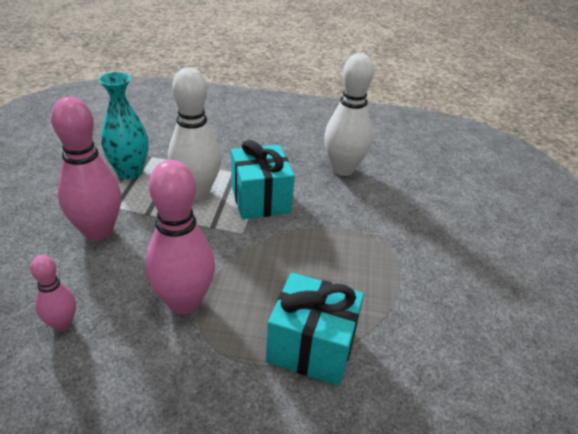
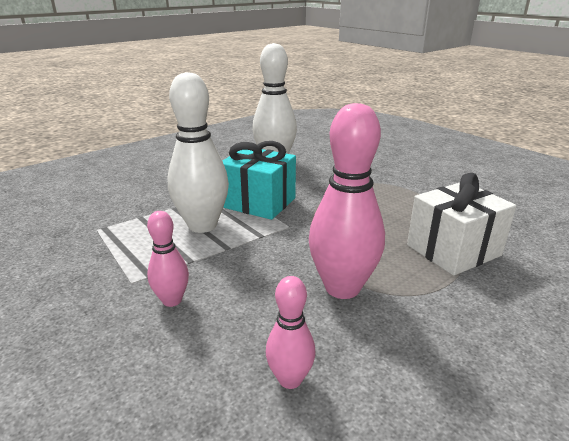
camera: 45 degrees left, 10 degrees down
(98, 231) = (172, 300): pink bowling pin -> pink bowling pin, size x0.52
(130, 172) = (108, 247): turquoise vase -> none
(311, 347) = (453, 250): turquoise gift -> white gift

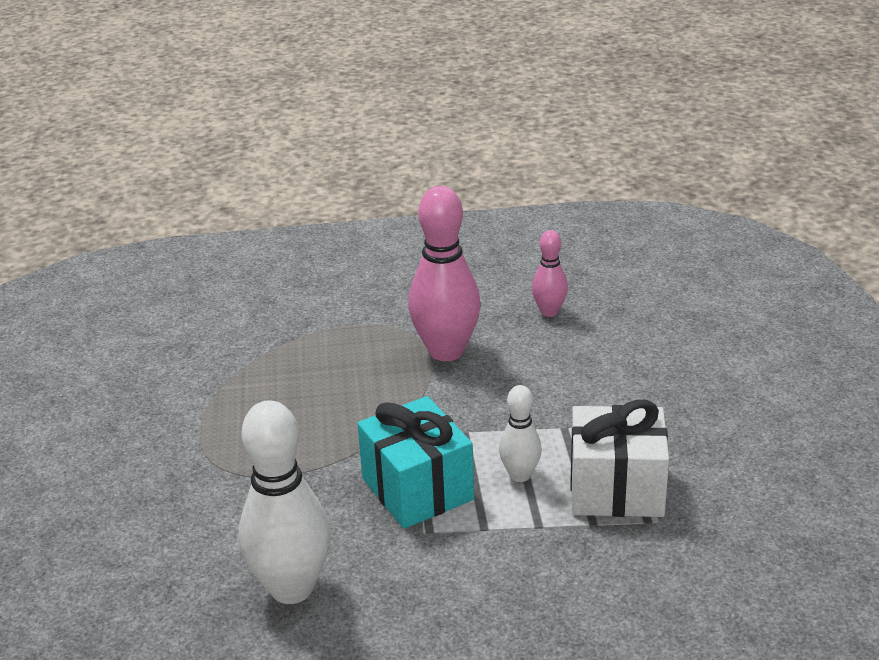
camera: 145 degrees left, 5 degrees up
(172, 300) = (603, 392): pink bowling pin -> none
(202, 225) = (520, 475): white bowling pin -> white bowling pin, size x0.52
(453, 250) = (299, 346): white gift -> white gift (616, 489)

